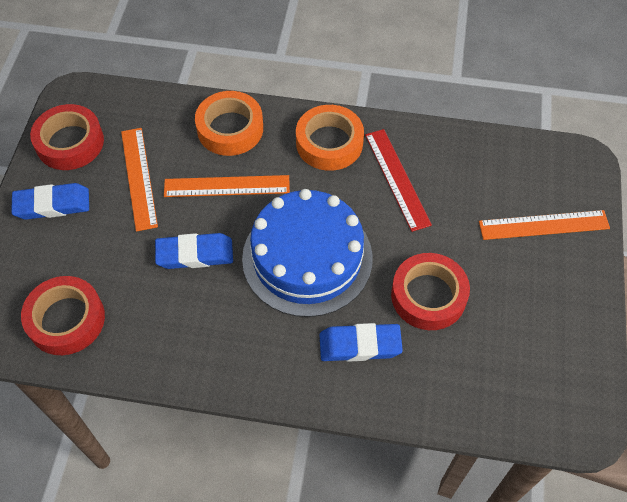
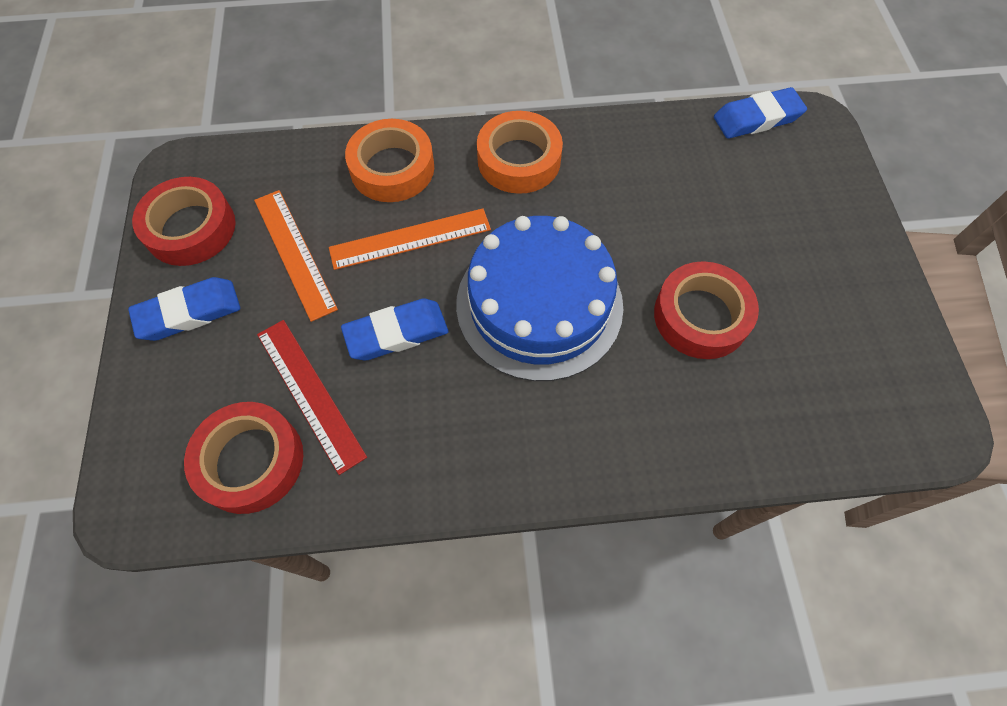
camera: 15 degrees left, 5 degrees up
(360, 345) = (641, 398): blue eraser -> blue eraser (757, 118)
(397, 178) = (614, 184): red ruler -> red ruler (310, 393)
(544, 225) = (800, 201): orange ruler -> none

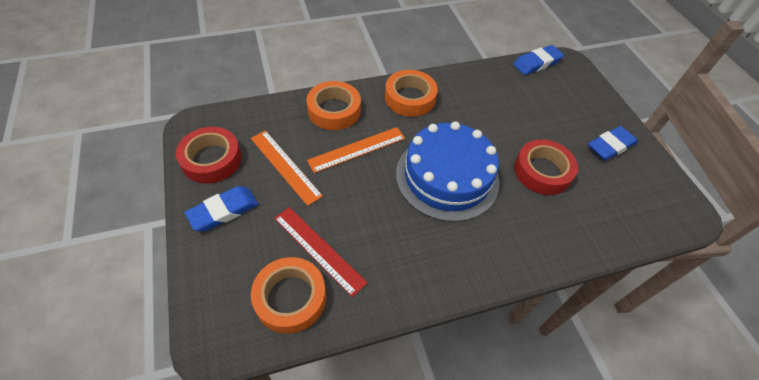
camera: 15 degrees left, 10 degrees down
(250, 461) = (290, 298): red tape -> orange tape
(396, 333) = (364, 205): blue eraser -> blue eraser (610, 146)

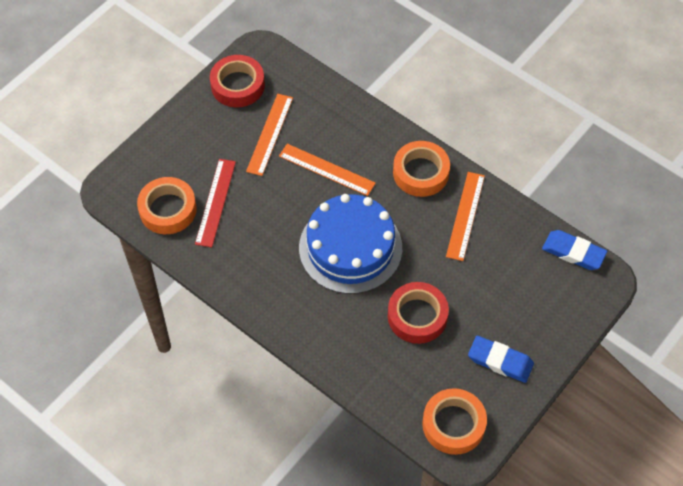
camera: 60 degrees right, 5 degrees up
(223, 211) = (201, 126): blue eraser -> none
(334, 110) = (355, 128): orange tape -> orange tape (453, 424)
(467, 96) = (465, 215): none -> orange ruler

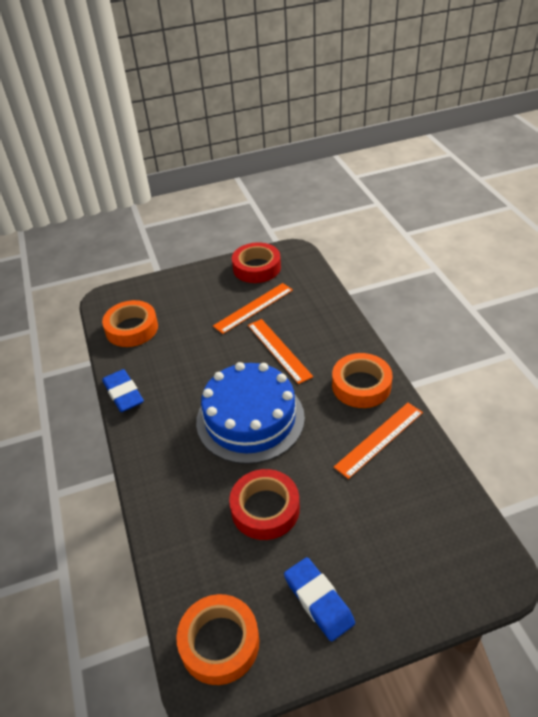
camera: 35 degrees right, 15 degrees down
(216, 202) = (171, 338): red ruler -> none
(573, 252) = (476, 526): blue eraser -> blue eraser (123, 393)

